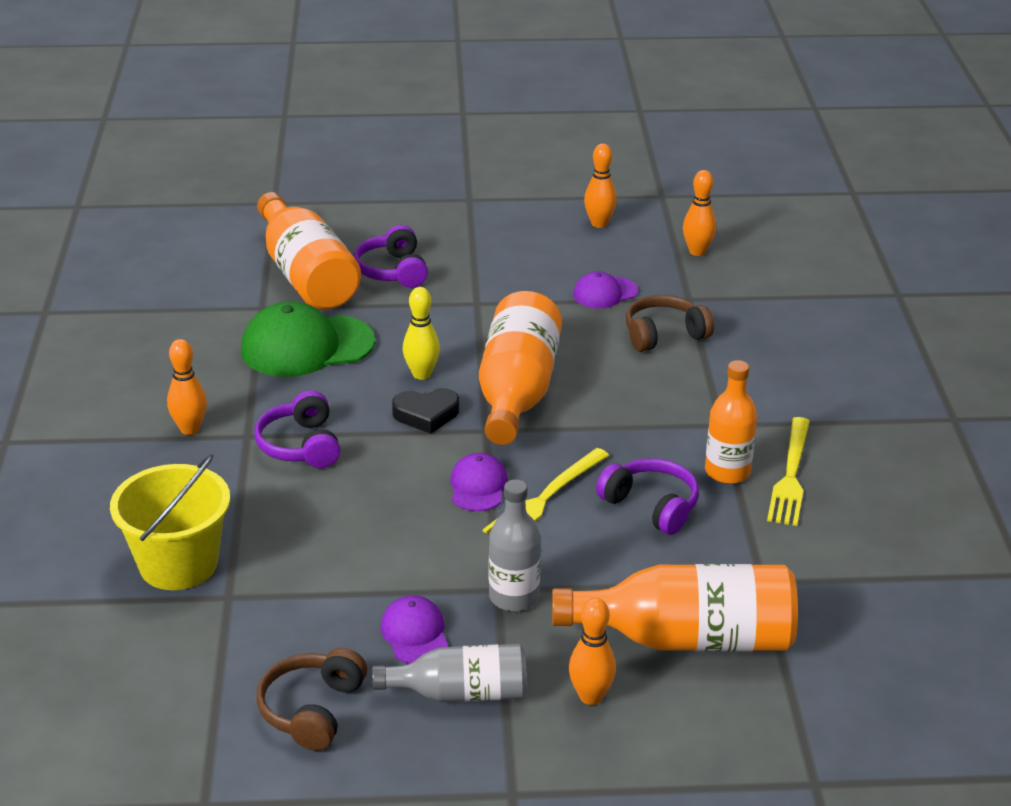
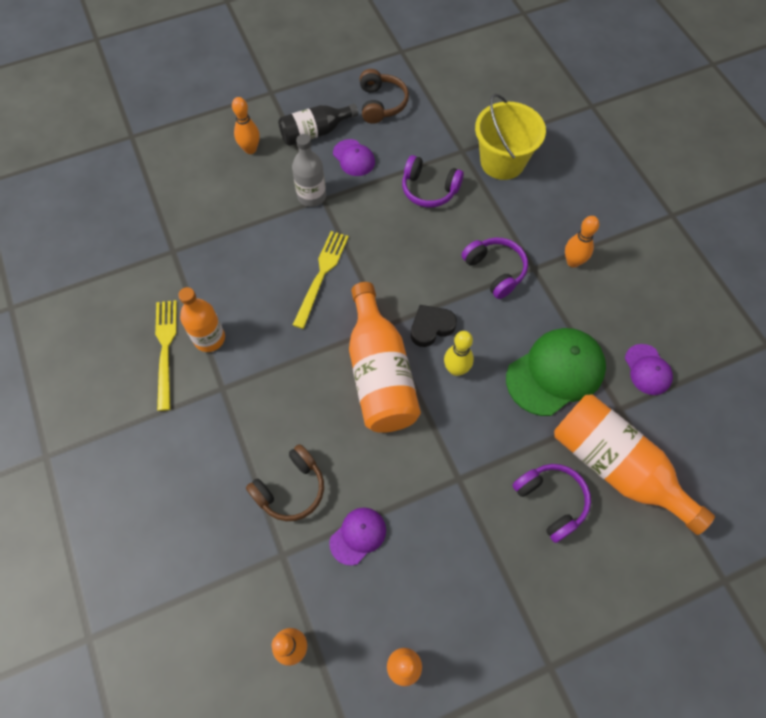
camera: 160 degrees right, 30 degrees up
(461, 693) = (315, 132): grey bottle -> black bottle
(478, 486) = (367, 272): purple cap -> purple cap (647, 369)
(651, 506) = (253, 290): purple headphones -> purple headphones (429, 189)
(687, 638) = (208, 198): orange bottle -> none

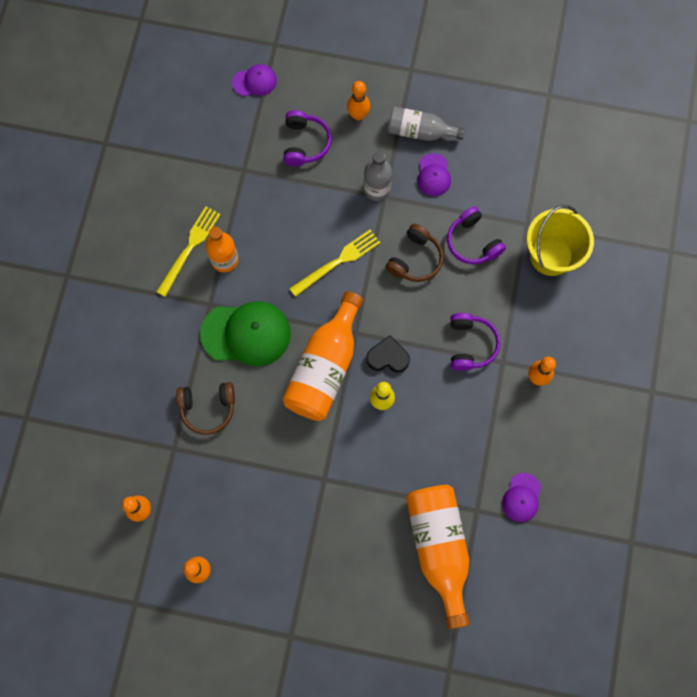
camera: 35 degrees right, 10 degrees up
(315, 132) = (419, 131): black bottle -> grey bottle
(358, 536) = (229, 470): purple cap -> purple cap (255, 81)
(381, 104) = (493, 137): brown headphones -> brown headphones (415, 259)
(551, 501) = (374, 538): purple headphones -> purple headphones (305, 143)
(555, 372) = (451, 453): green cap -> green cap (246, 334)

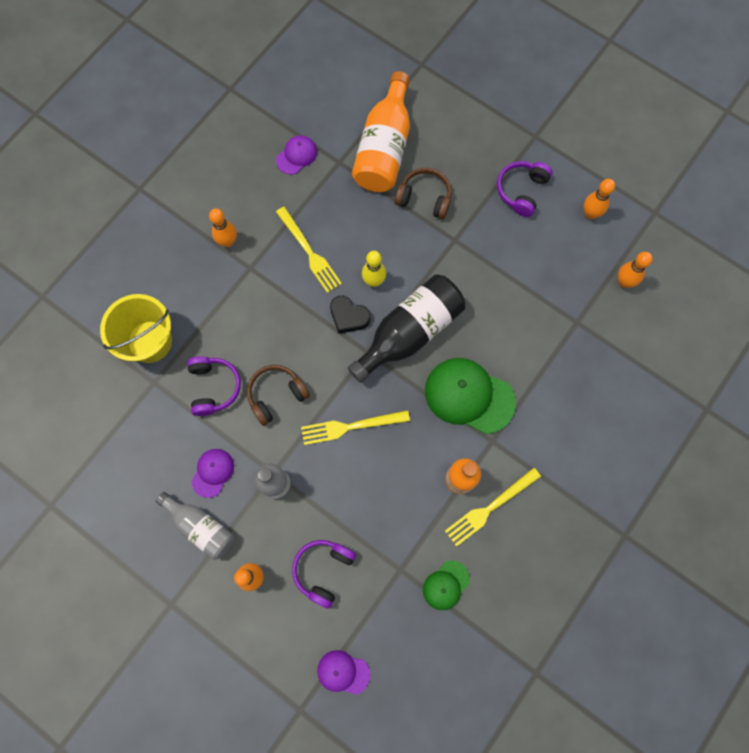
camera: 155 degrees left, 0 degrees up
(201, 174) = (446, 585): none -> green cap
(208, 408) = (532, 343): brown headphones -> brown headphones (424, 198)
(325, 367) = (410, 332): orange bottle -> black bottle
(456, 402) = (309, 252): none -> yellow fork
(470, 344) = (269, 294): purple headphones -> purple headphones (521, 191)

